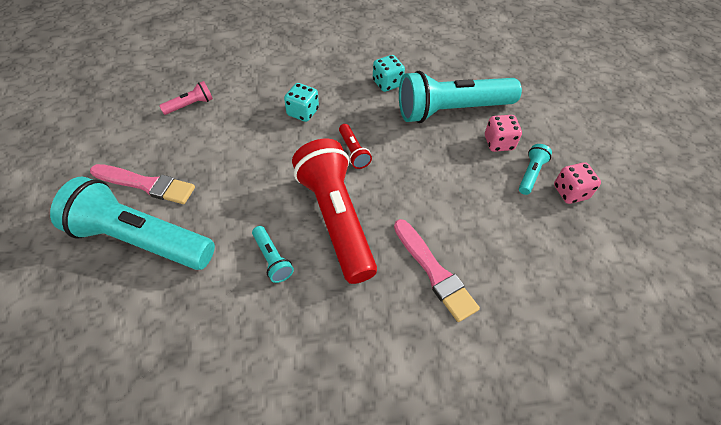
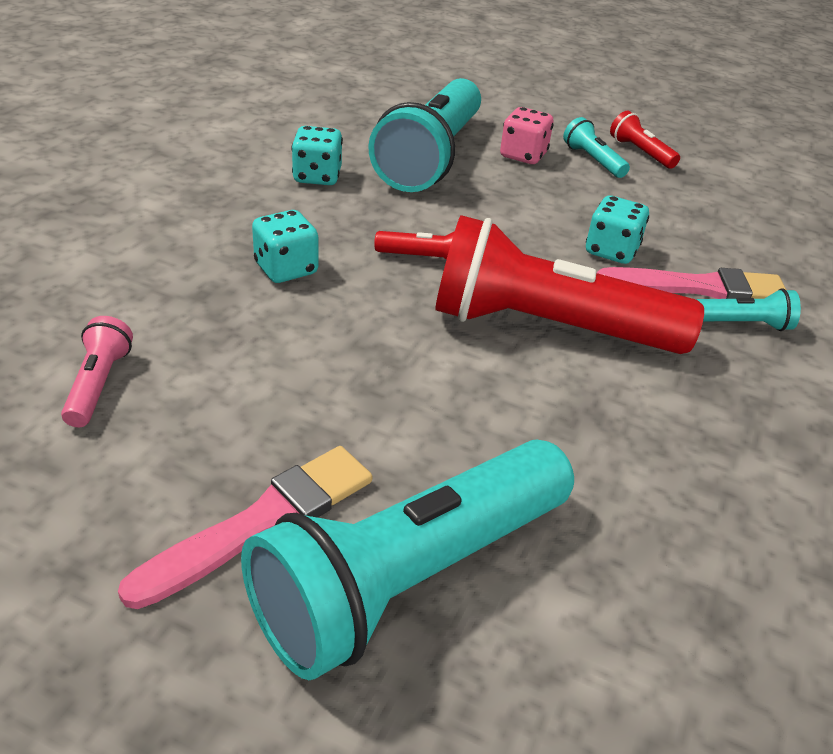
camera: 60 degrees left, 15 degrees down
(272, 259) = (581, 420): turquoise flashlight -> turquoise flashlight (741, 324)
(434, 219) = (611, 251): none -> turquoise dice
(570, 192) = (640, 152): pink dice -> red flashlight

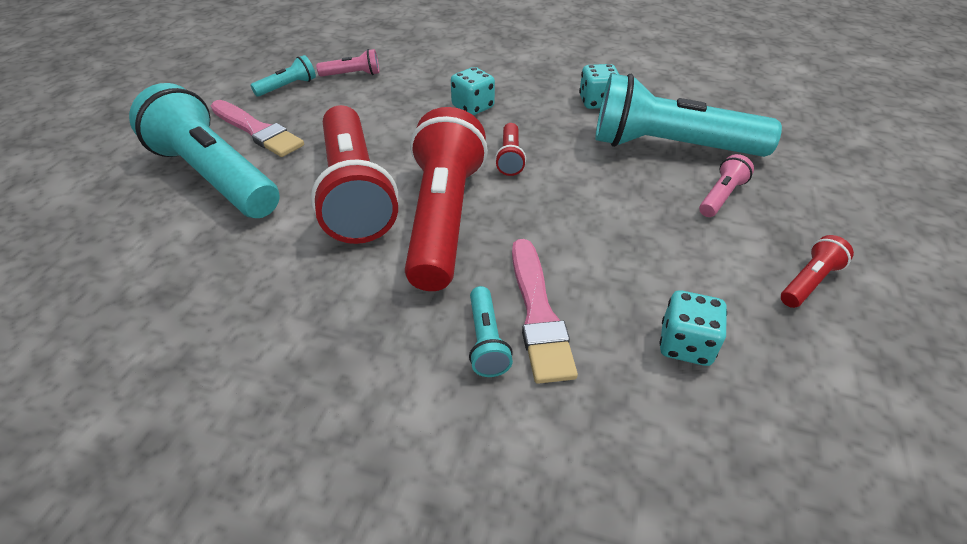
camera: 85 degrees right, 5 degrees up
(483, 401) = (354, 192): none -> red flashlight
(523, 155) = (721, 196): pink dice -> pink flashlight
(593, 160) = (753, 243): turquoise flashlight -> turquoise flashlight (288, 87)
(611, 251) = (574, 254): turquoise dice -> turquoise dice (685, 345)

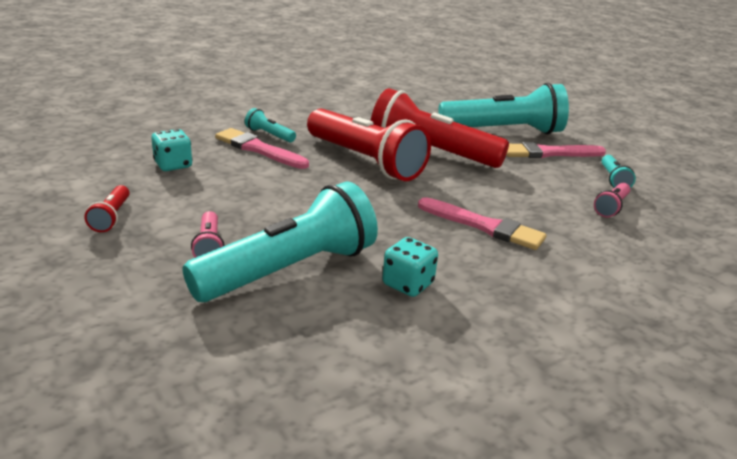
camera: 130 degrees right, 15 degrees down
(473, 107) = (484, 226): turquoise dice -> pink brush
(510, 158) = (390, 204): red flashlight -> none

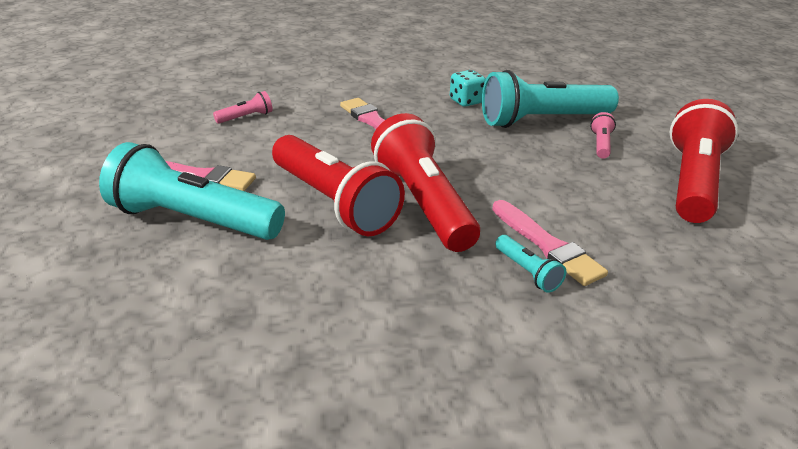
camera: 155 degrees left, 5 degrees up
(111, 217) = (692, 181): red flashlight -> red flashlight, size x2.37
(173, 165) = (653, 236): turquoise dice -> none
(613, 180) = (193, 137): turquoise flashlight -> none

